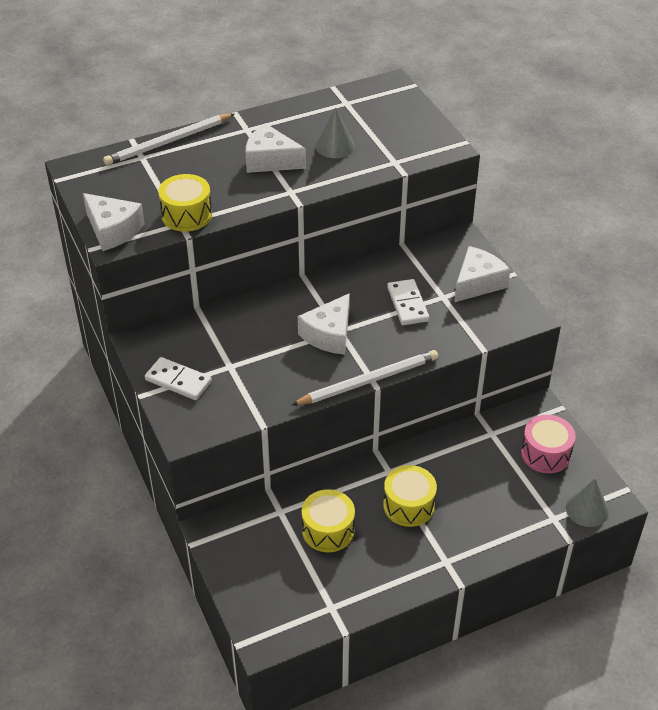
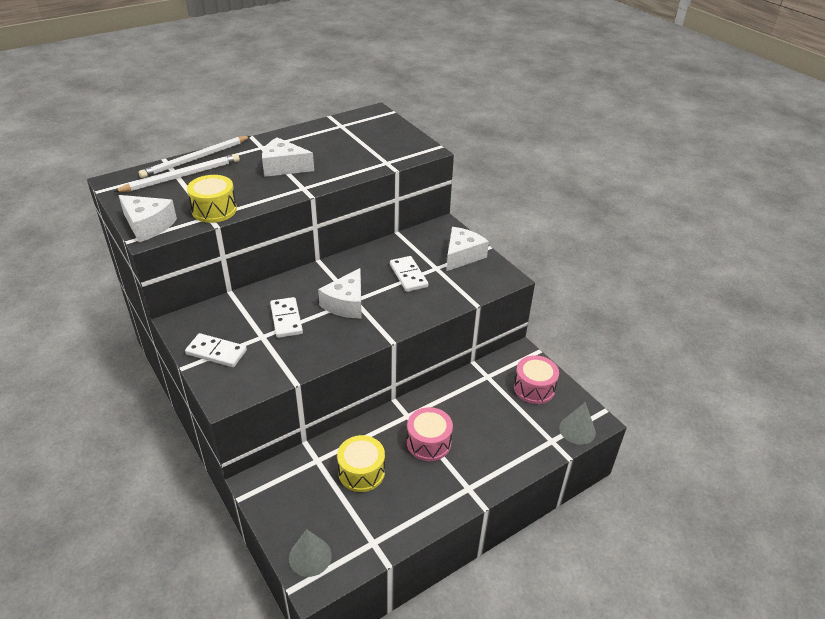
camera: 10 degrees left, 5 degrees down
(258, 348) = (286, 319): none -> white domino
(335, 146) = (336, 154): grey cone -> grey cone (310, 556)
(369, 381) = (385, 337): white pencil -> white pencil (182, 176)
(409, 505) = (428, 442): yellow drum -> pink drum

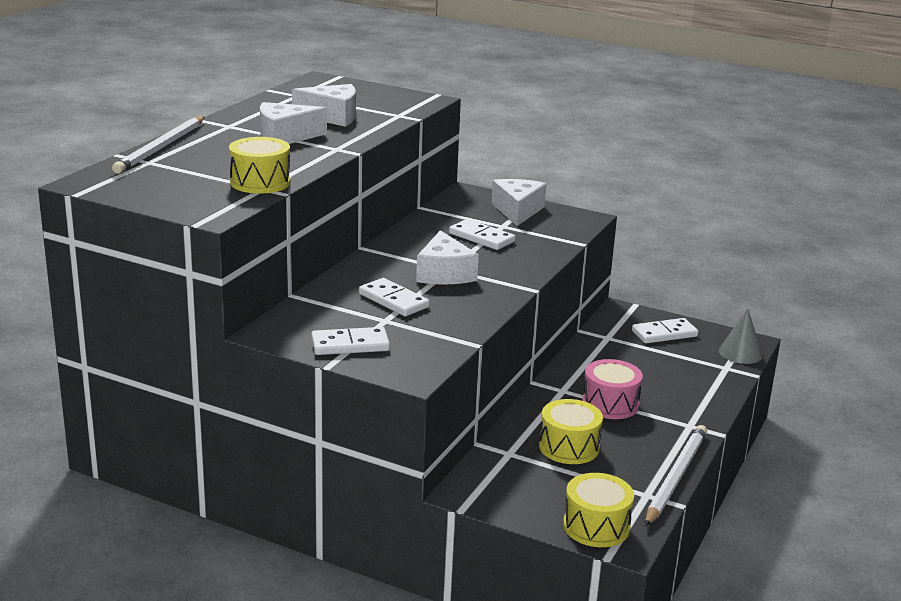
camera: 30 degrees left, 15 degrees down
(148, 225) = (199, 208): white cheese -> white cheese (332, 117)
(182, 176) = (169, 164): white pencil -> white pencil (675, 477)
(310, 556) = (596, 526): grey cone -> yellow drum
(534, 388) = (664, 334): pink drum -> white domino

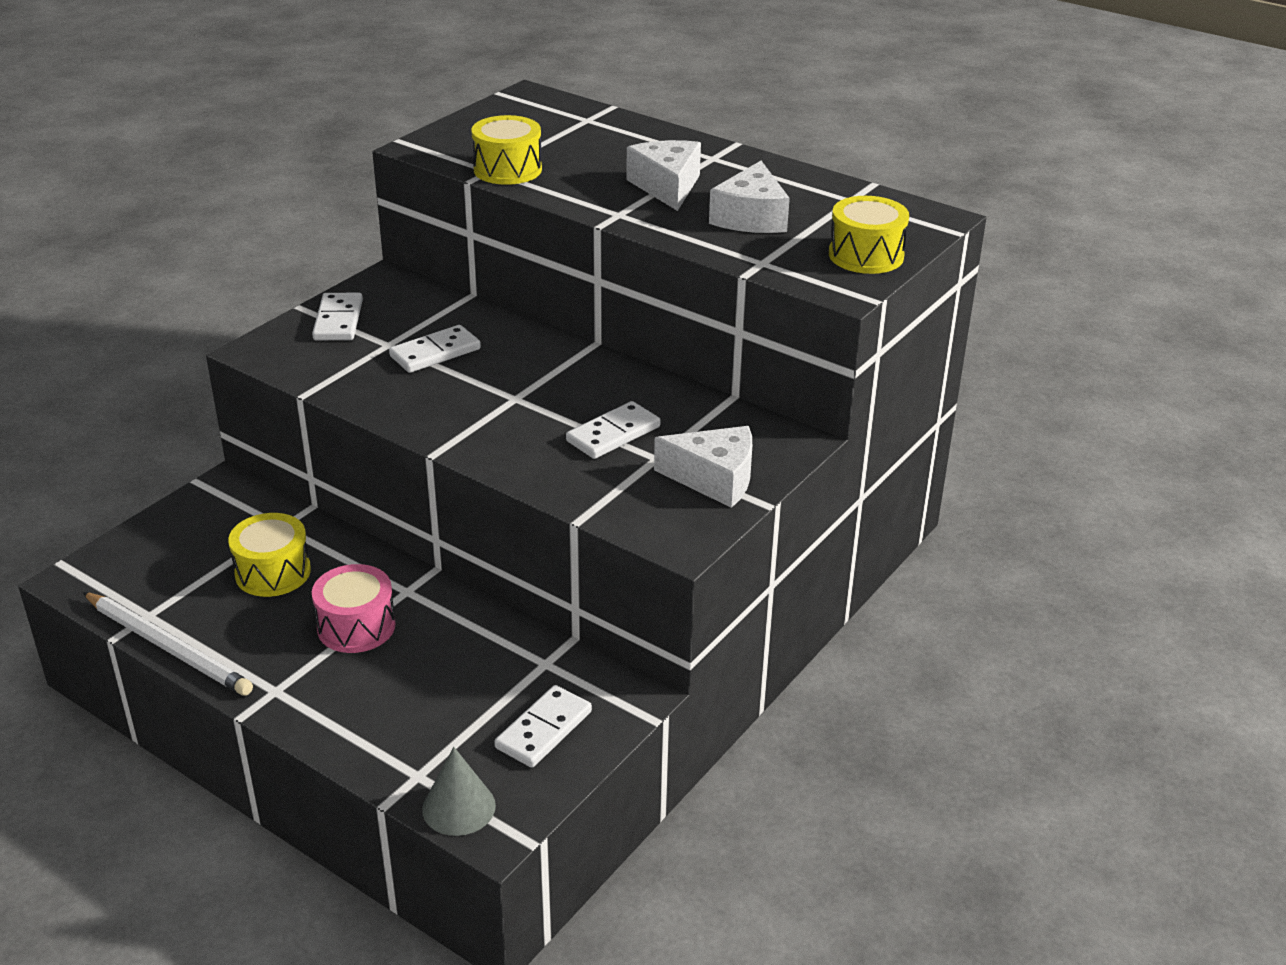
camera: 100 degrees right, 10 degrees up
(161, 148) = (631, 124): white pencil -> none
(444, 273) = (501, 393): white cheese -> none
(596, 526) = (114, 565): yellow drum -> yellow drum (866, 255)
(664, 334) = (544, 730): white domino -> white domino turned 45 degrees clockwise

